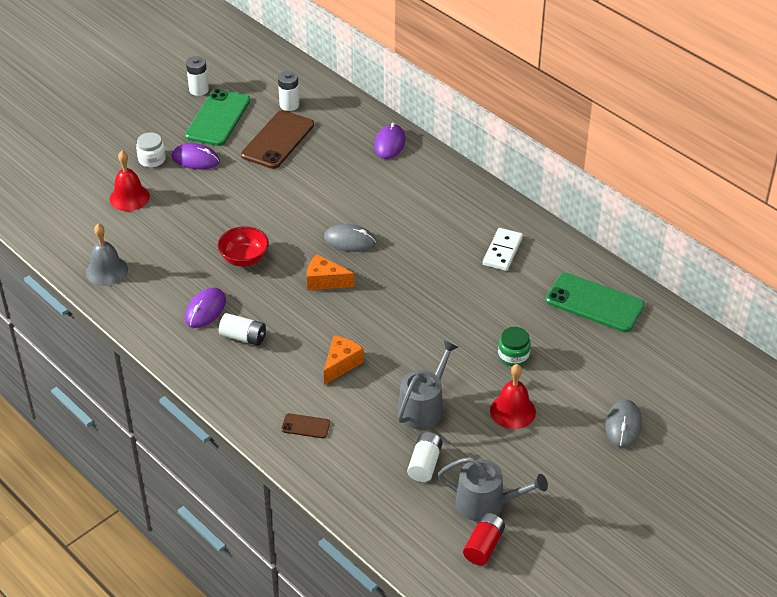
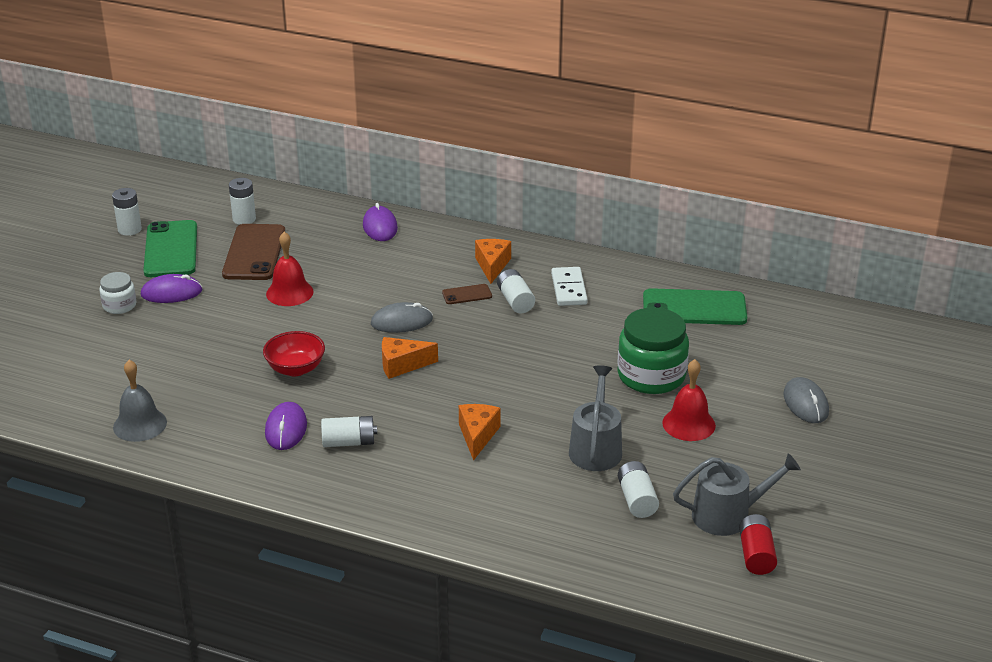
camera: 25 degrees left, 10 degrees down
(129, 197) = (118, 347): red bell -> red bell (289, 292)
(305, 426) = (482, 505): brown phone -> brown phone (467, 294)
(451, 249) = (515, 301): none -> white battery
(455, 209) = (492, 266): none -> orange cheese
(513, 356) = (651, 376): green jar -> green jar, size x1.91

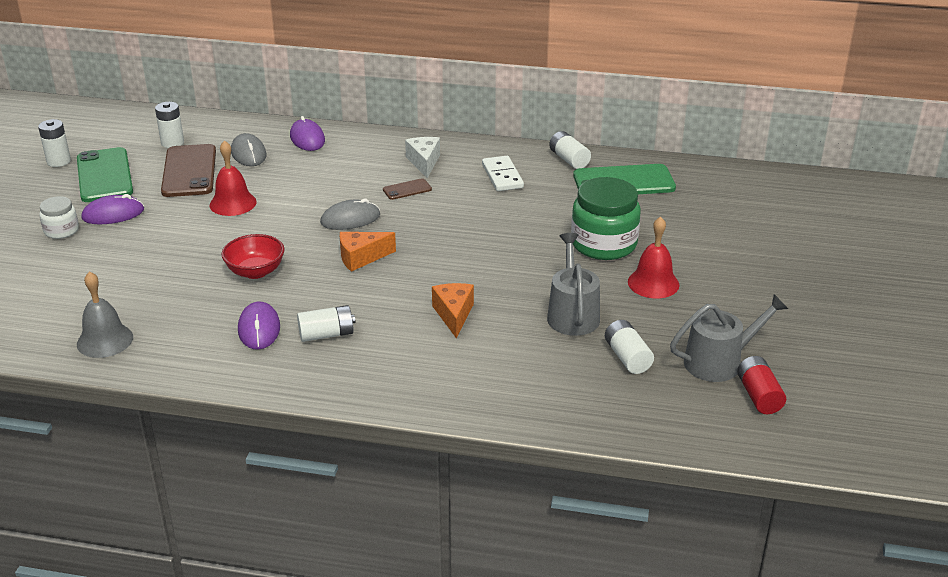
camera: 10 degrees left, 0 degrees up
(492, 266) = (424, 162): orange cheese -> white cheese
(515, 301) = (455, 191): white battery -> white battery (569, 160)
(805, 403) = (754, 254): grey mouse -> grey mouse (248, 153)

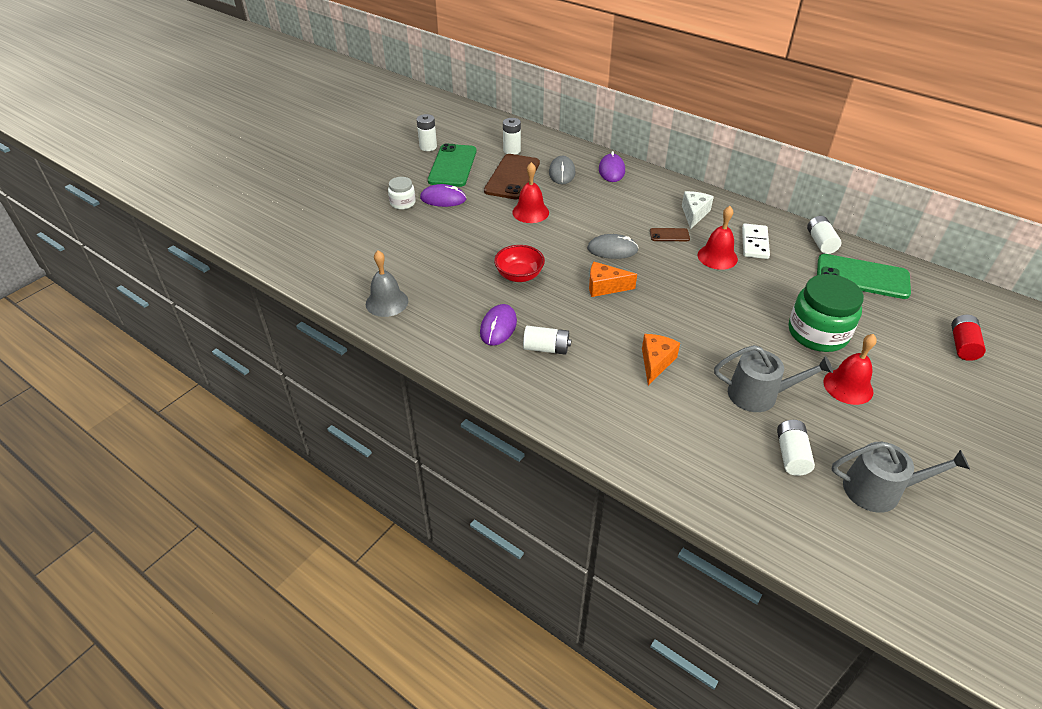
camera: 25 degrees right, 10 degrees up
(469, 198) = (717, 257): none -> red bell
(572, 314) = (759, 394): grey watering can -> grey watering can turned 75 degrees clockwise
(759, 396) = (905, 541): red battery -> red battery (962, 345)

